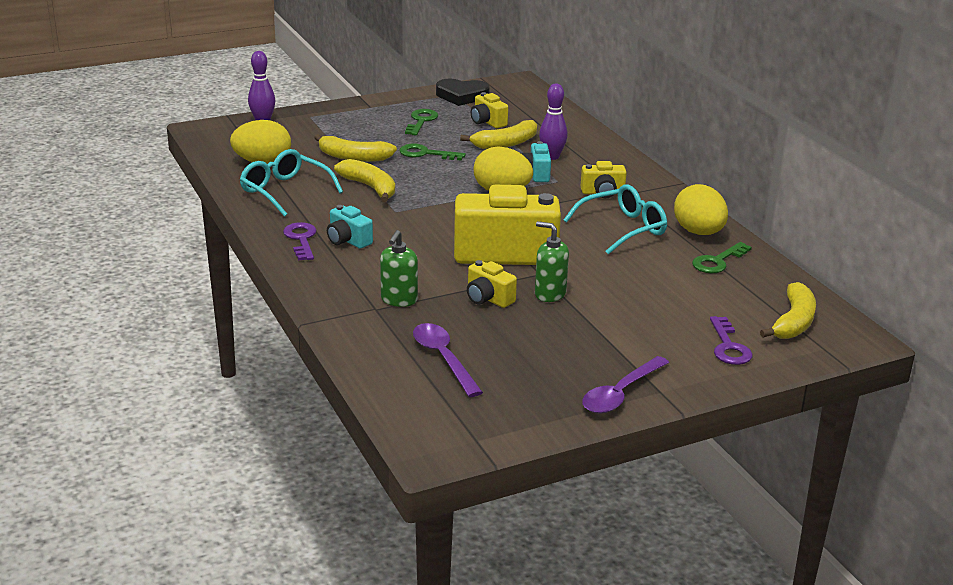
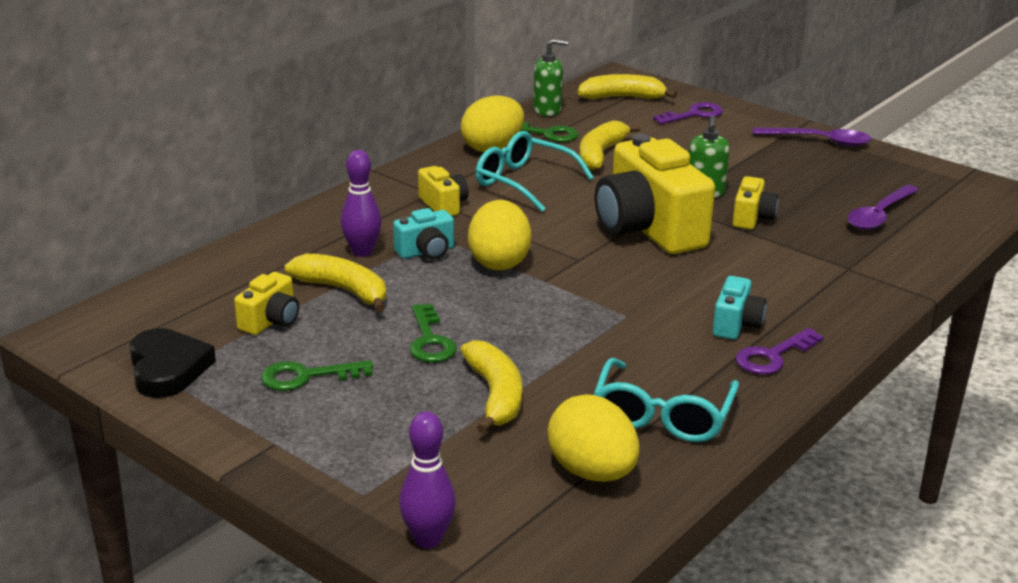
camera: 115 degrees left, 0 degrees up
(370, 187) = (580, 352): yellow banana -> yellow banana (601, 154)
(399, 300) = (817, 260): green soap dispenser -> green soap dispenser (547, 110)

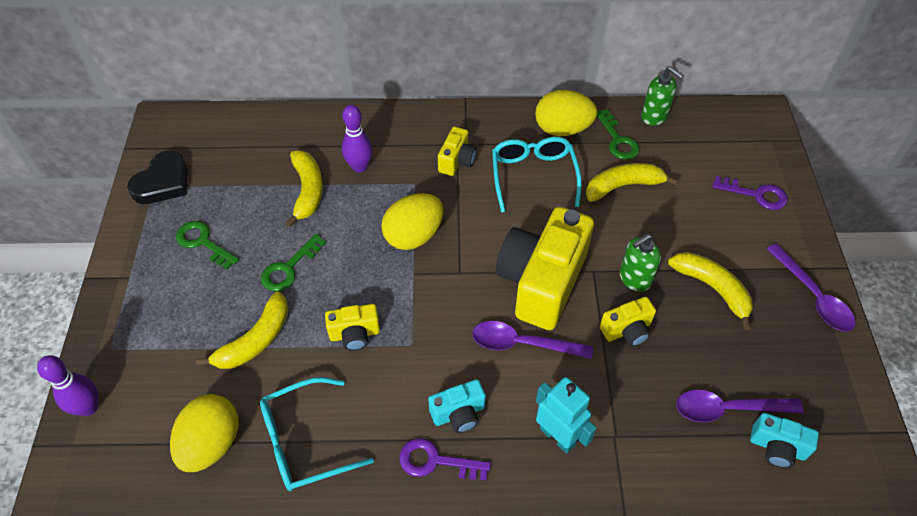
camera: 50 degrees right, 25 degrees up
(271, 321) = (246, 186): yellow camera -> yellow camera (355, 334)
(426, 252) = (390, 194): turquoise camera -> turquoise camera (777, 447)
(622, 97) = (729, 139): yellow banana -> yellow banana (712, 288)
(701, 265) = (522, 343): none -> purple spoon
(818, 291) = (557, 436): none -> turquoise robot

